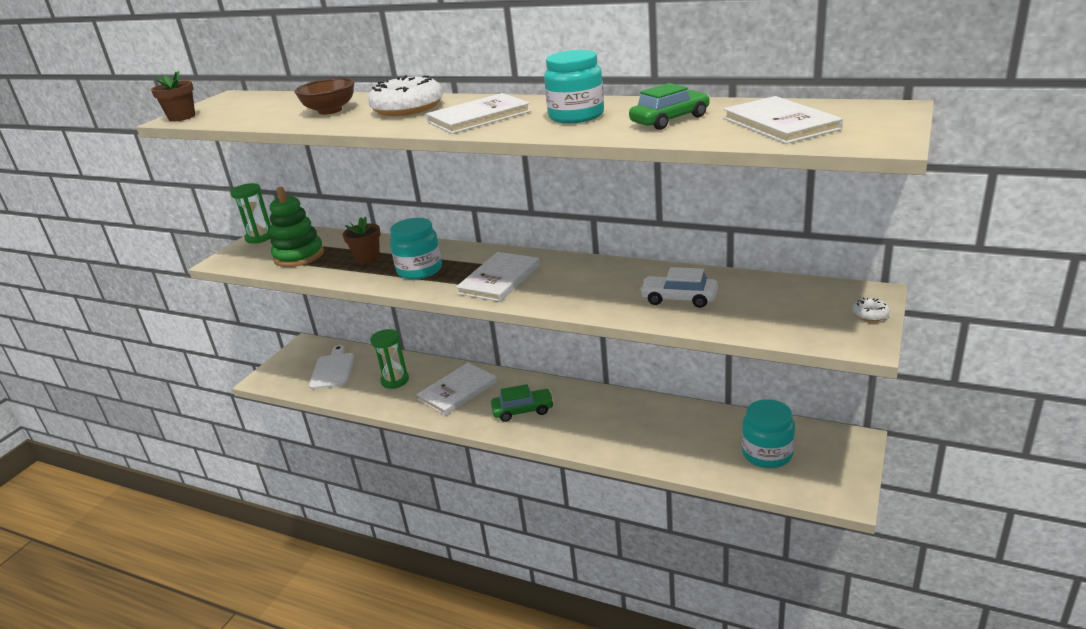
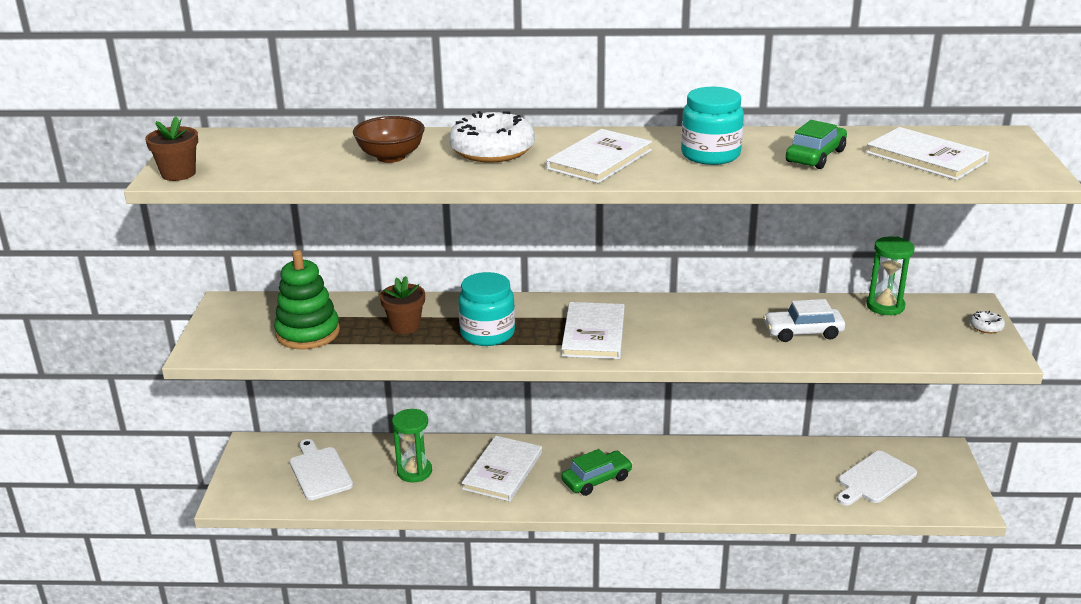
camera: 25 degrees left, 0 degrees up
(260, 237) = (222, 314): green hourglass -> green hourglass (885, 306)
(767, 454) = (874, 479): turquoise jar -> white cutting board

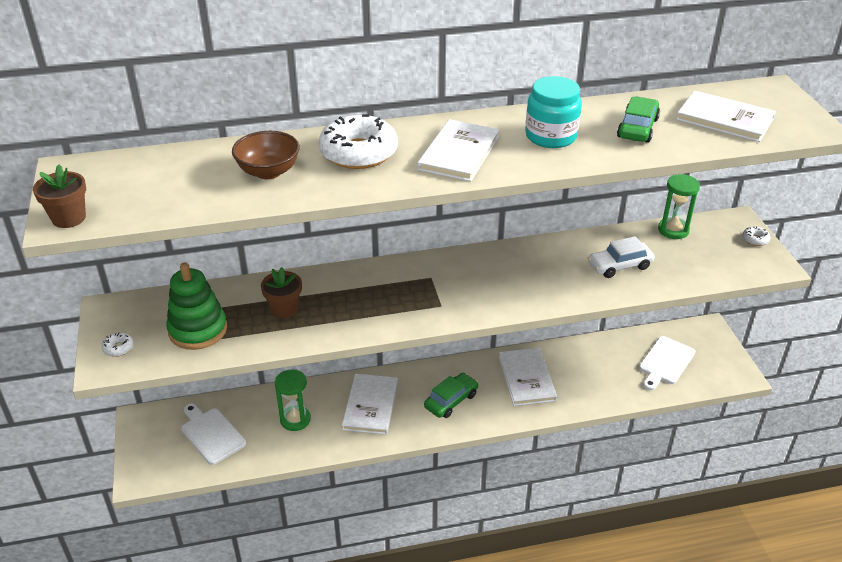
camera: 15 degrees left, 10 degrees up
(222, 338) = (118, 348): none -> white donut
(487, 333) = (360, 306): turquoise jar -> none
(594, 333) = (451, 292): white book -> white book (526, 378)

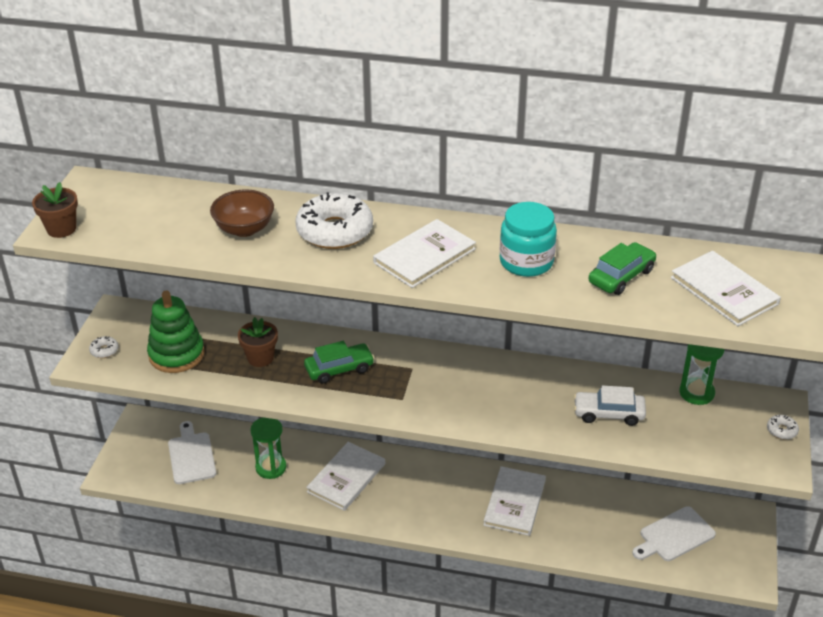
camera: 25 degrees right, 0 degrees up
(451, 401) = (425, 499): green car -> green car (339, 369)

